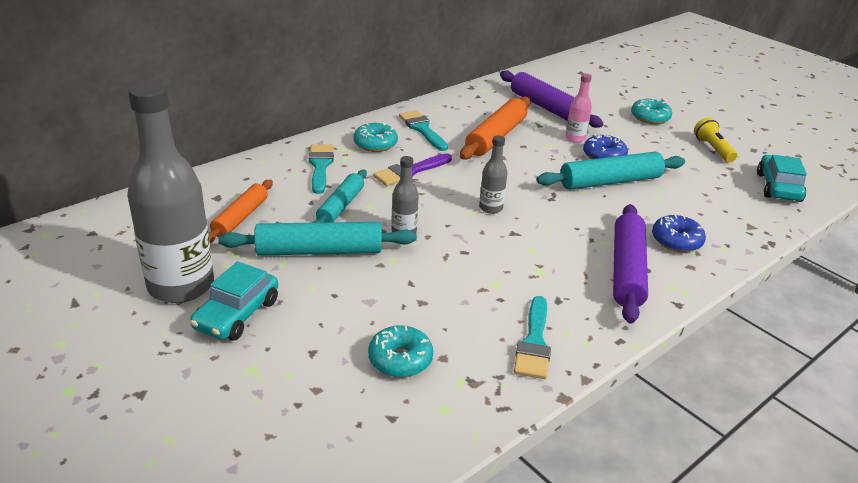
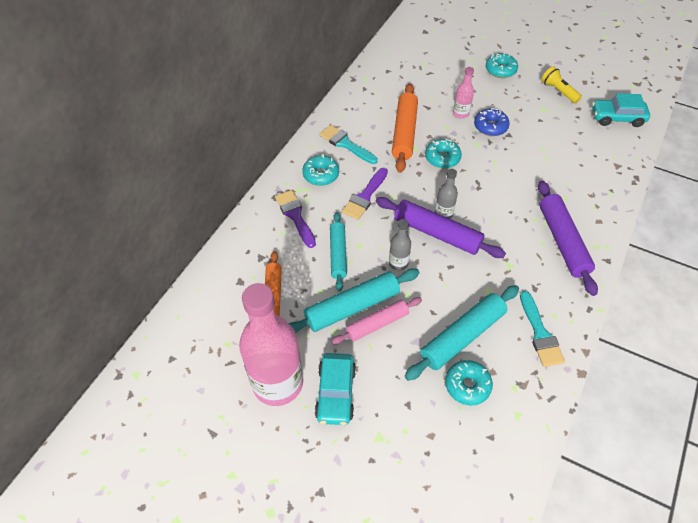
camera: 20 degrees left, 20 degrees up
(181, 286) = (278, 383): grey bottle -> pink bottle
(320, 166) = (295, 216): turquoise brush -> purple brush
(335, 273) = (377, 324): none -> pink rolling pin
(525, 165) = (442, 158): none -> turquoise donut
(547, 108) = (422, 84): purple rolling pin -> purple rolling pin (437, 233)
(610, 181) = (508, 153): turquoise rolling pin -> turquoise rolling pin (462, 336)
(676, 241) = (579, 199): blue donut -> none
(778, 187) = (617, 118): turquoise car -> turquoise car turned 75 degrees counterclockwise

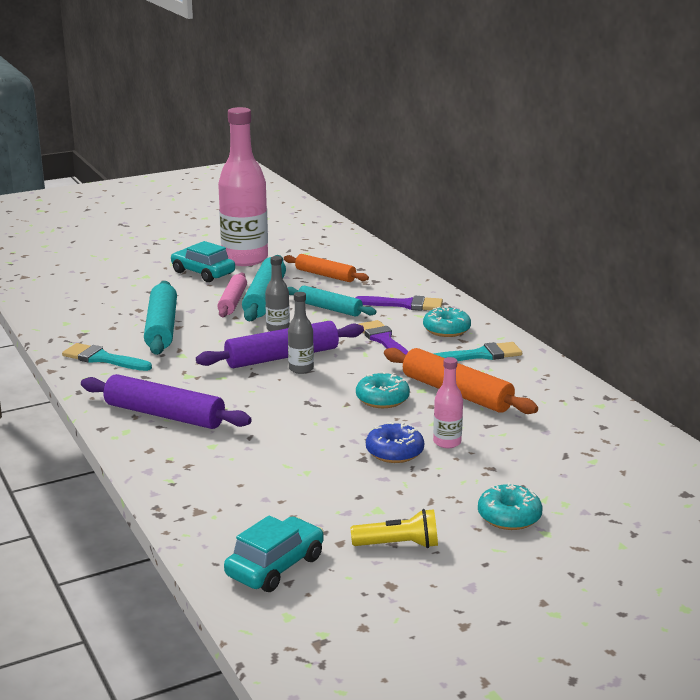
camera: 125 degrees right, 30 degrees down
(467, 385) = (121, 314): turquoise donut -> none

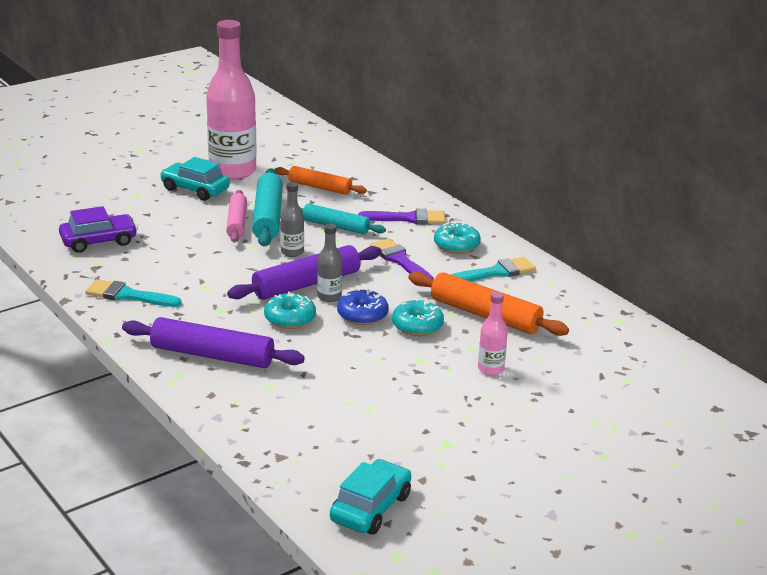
camera: 10 degrees left, 5 degrees up
(94, 312) = (99, 241): none -> purple car
(162, 328) = (175, 256): turquoise rolling pin -> none
(394, 452) = (445, 382): blue donut -> blue donut (362, 315)
(398, 545) = (476, 478): yellow flashlight -> none
(509, 517) = (567, 442): turquoise donut -> turquoise donut (290, 319)

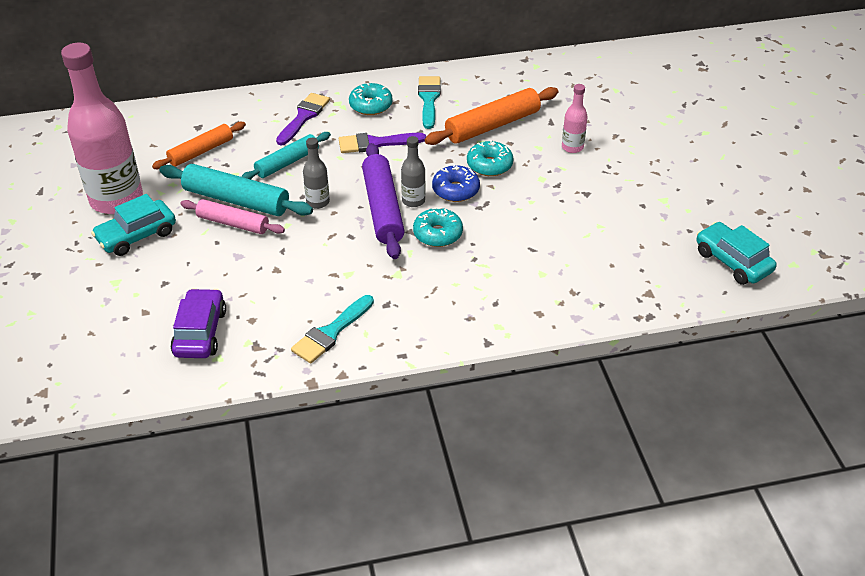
camera: 65 degrees left, 15 degrees up
(212, 355) = (474, 297): purple rolling pin -> none

